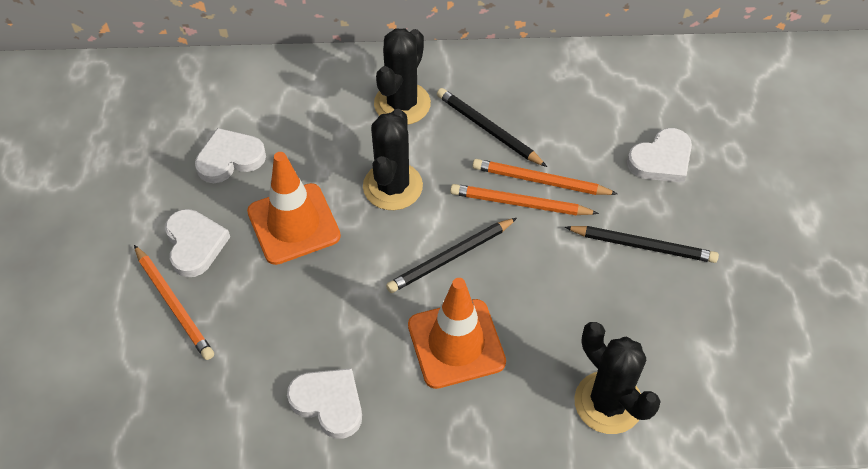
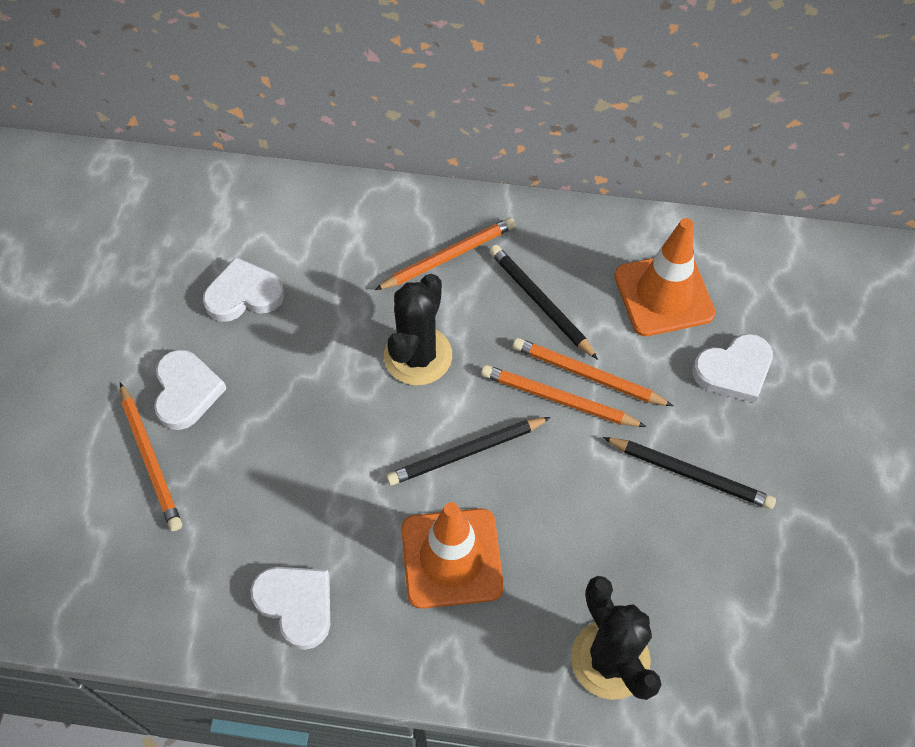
camera: 10 degrees right, 5 degrees up
(293, 224) = (299, 384): orange traffic cone -> orange traffic cone (663, 294)
(402, 104) = (448, 256): black cactus -> orange pencil

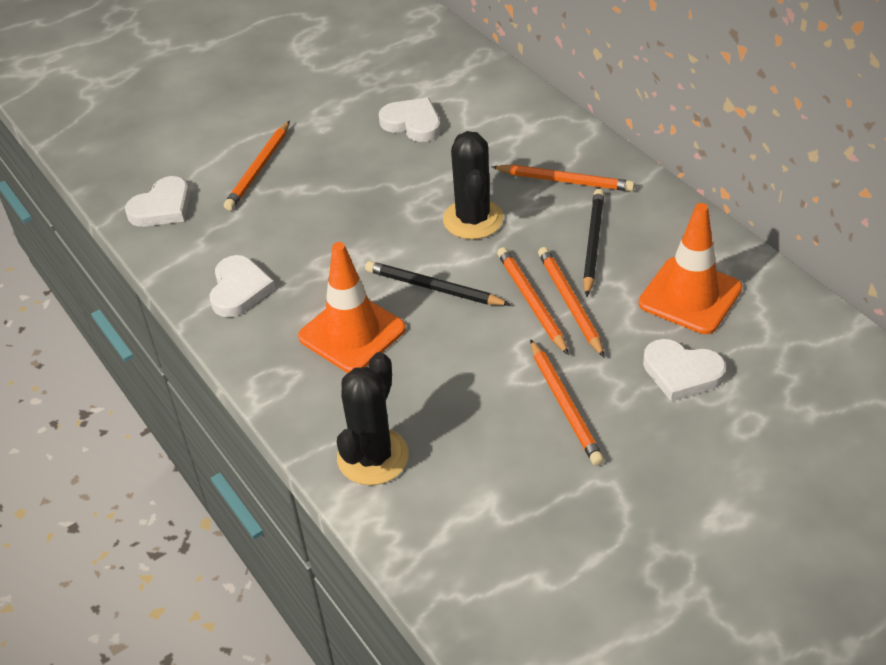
camera: 50 degrees right, 15 degrees down
(186, 391) = (318, 150): white heart -> white heart (162, 207)
(418, 356) = (473, 219): black cactus -> black cactus turned 75 degrees counterclockwise
(690, 474) = (564, 405): black pencil -> orange pencil

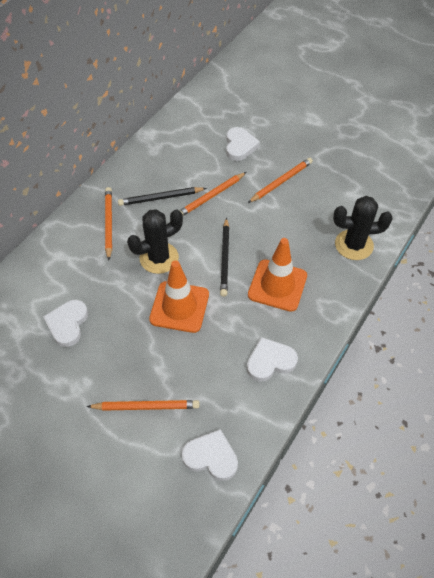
camera: 115 degrees left, 10 degrees up
(531, 302) = (217, 212): orange pencil -> none
(690, 296) = (186, 152): orange traffic cone -> orange traffic cone (179, 307)

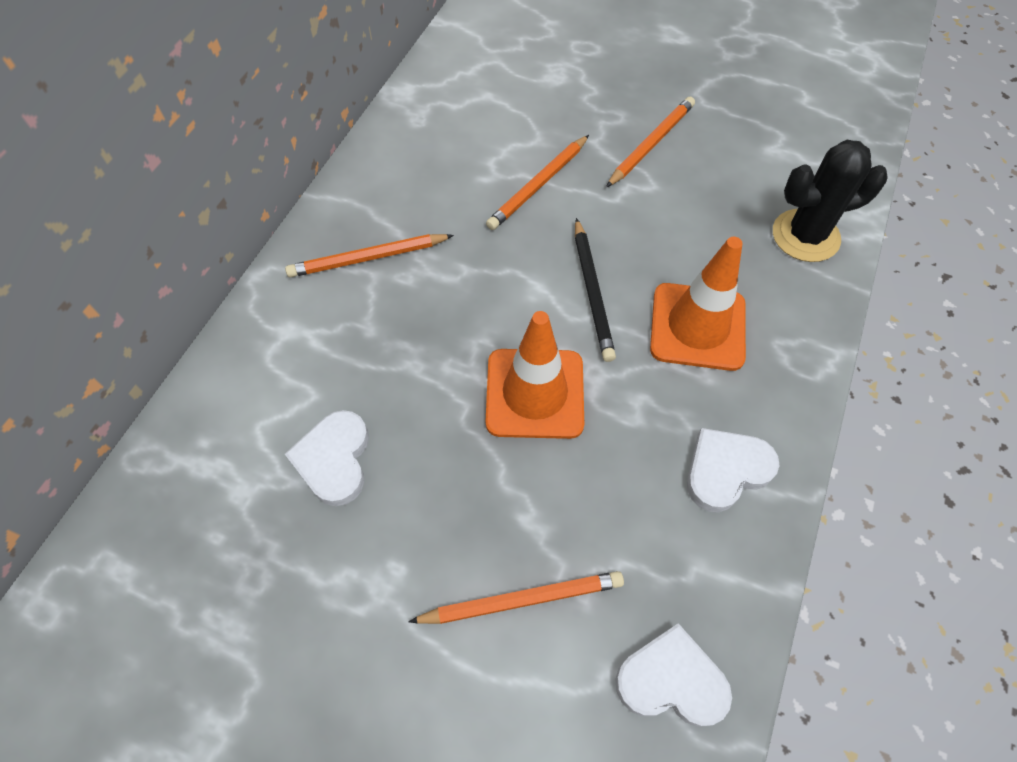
camera: 10 degrees left, 5 degrees up
(109, 223) = (368, 258): orange pencil -> orange pencil turned 90 degrees counterclockwise
(159, 258) = (474, 308): black cactus -> none
(161, 198) = (450, 199): black pencil -> none
(240, 146) = (564, 93): white heart -> none

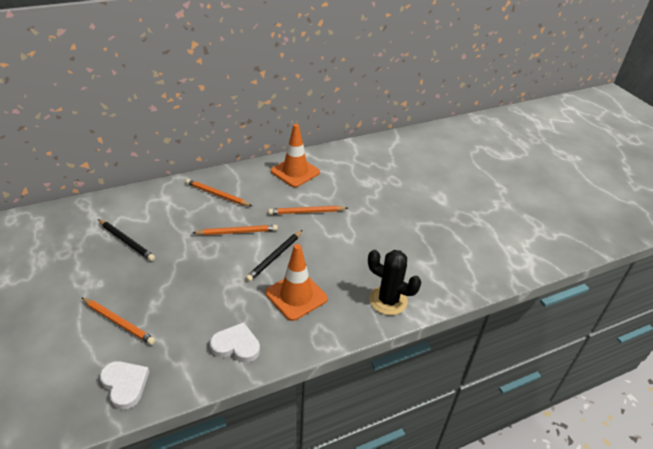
camera: 40 degrees right, 20 degrees down
(334, 460) = (126, 241): white heart -> black pencil
(535, 393) = (209, 271): orange traffic cone -> orange traffic cone (295, 172)
(651, 144) = (371, 227): orange pencil -> orange pencil (237, 232)

